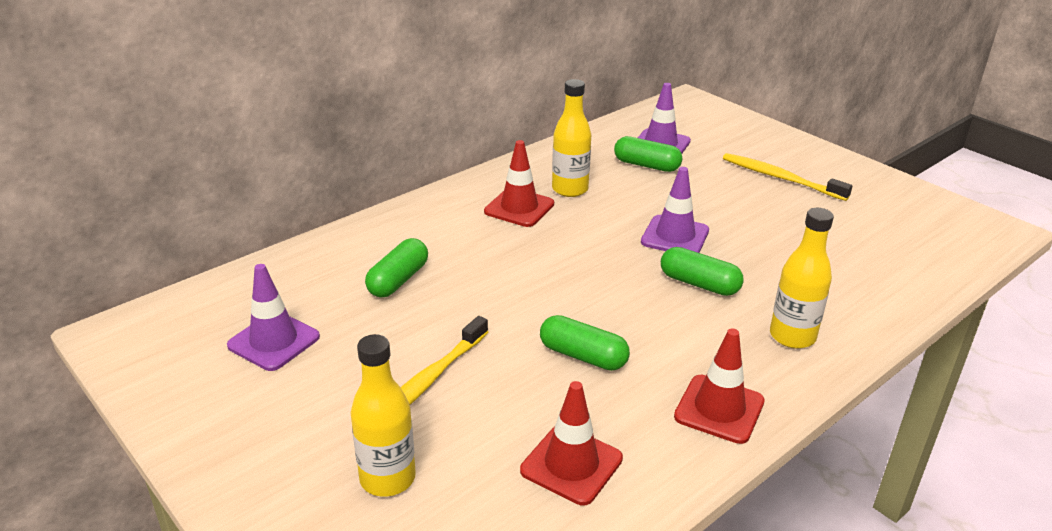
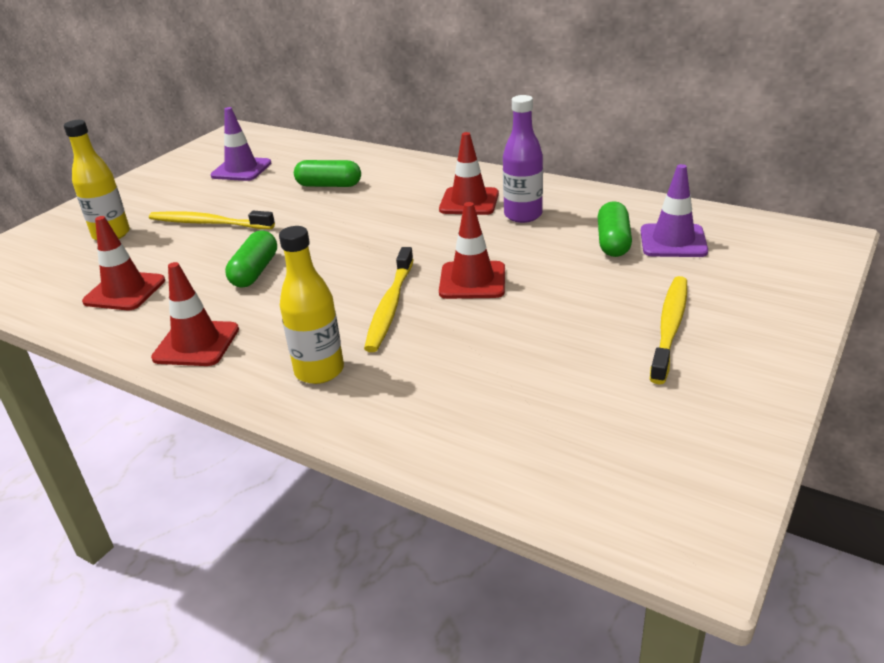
camera: 75 degrees right, 0 degrees up
(570, 189) = (523, 215): yellow bottle -> purple bottle
(675, 236) = (472, 281): purple traffic cone -> red traffic cone
(699, 284) = (390, 307): green capsule -> yellow toothbrush

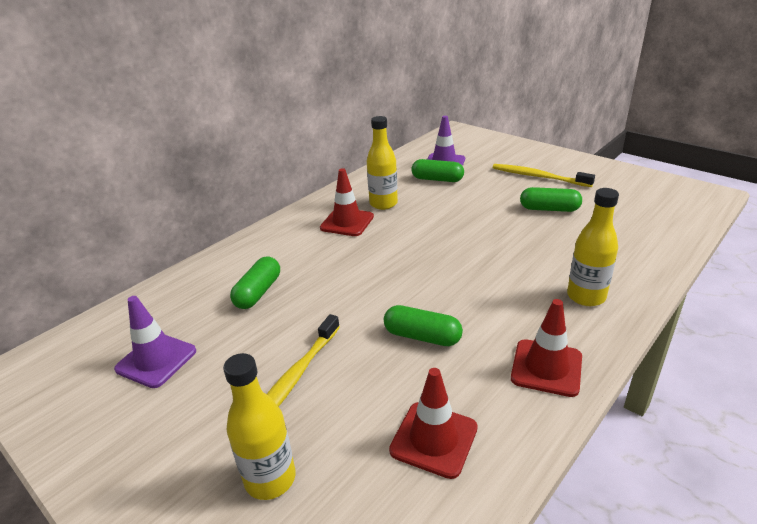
camera: 80 degrees left, 0 degrees up
(390, 307) = (500, 264): yellow toothbrush -> none
(472, 281) = (472, 229): red traffic cone -> none
(523, 215) = (383, 204): purple bottle -> yellow bottle
(552, 340) = (549, 209): none -> green capsule

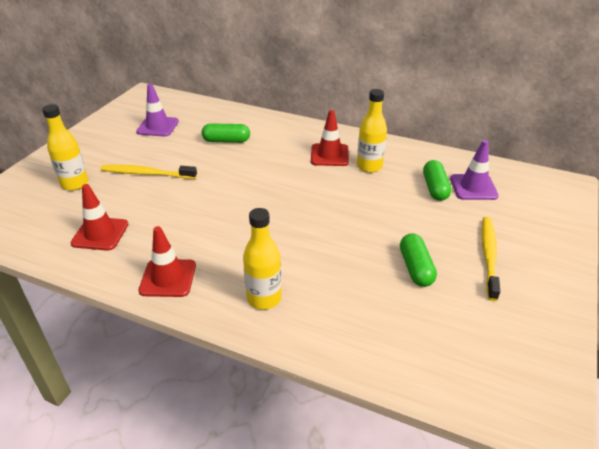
camera: 70 degrees right, 5 degrees up
(422, 336) = (193, 215): green capsule -> none

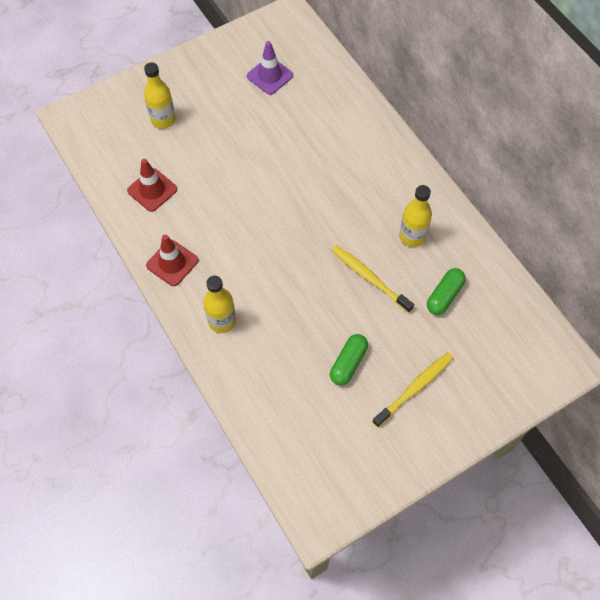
camera: 35 degrees right, 25 degrees up
(146, 173) = (223, 138): yellow toothbrush -> yellow toothbrush (369, 278)
(226, 141) = (315, 130): green capsule -> none
(329, 155) = (390, 201): red traffic cone -> none
(473, 187) = (479, 315): purple traffic cone -> none

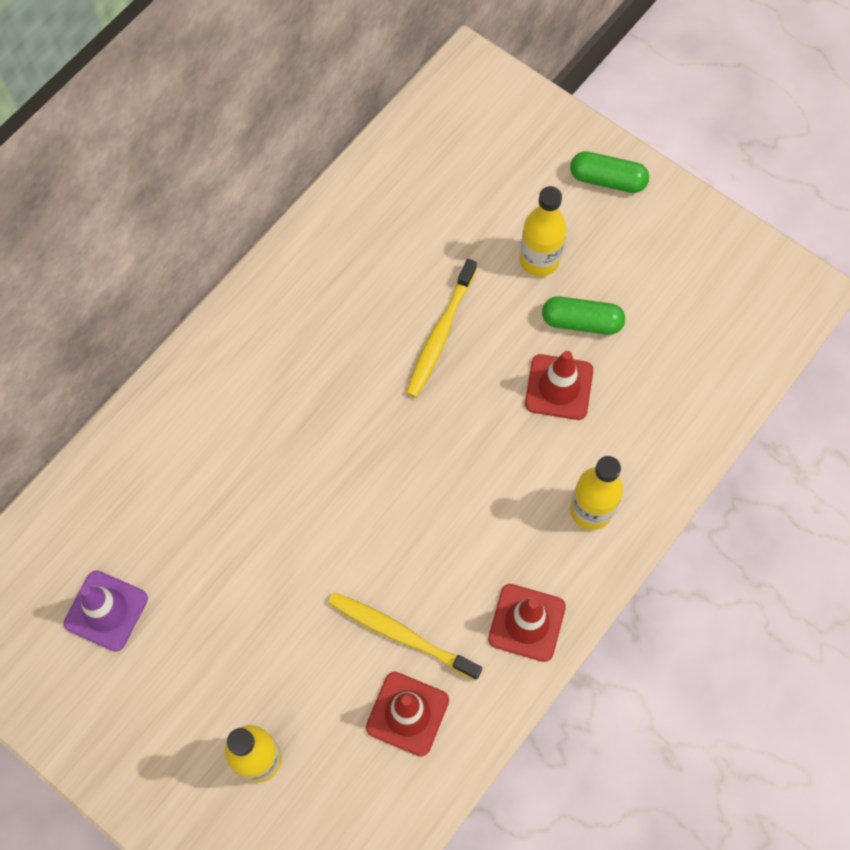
camera: 110 degrees left, 5 degrees up
(308, 332) = (559, 387): none -> red traffic cone
(412, 236) = (349, 298): yellow bottle -> yellow bottle (539, 260)
(415, 388) = (580, 232): yellow toothbrush -> yellow toothbrush (400, 634)
(444, 295) = (430, 232): green capsule -> green capsule (607, 180)

